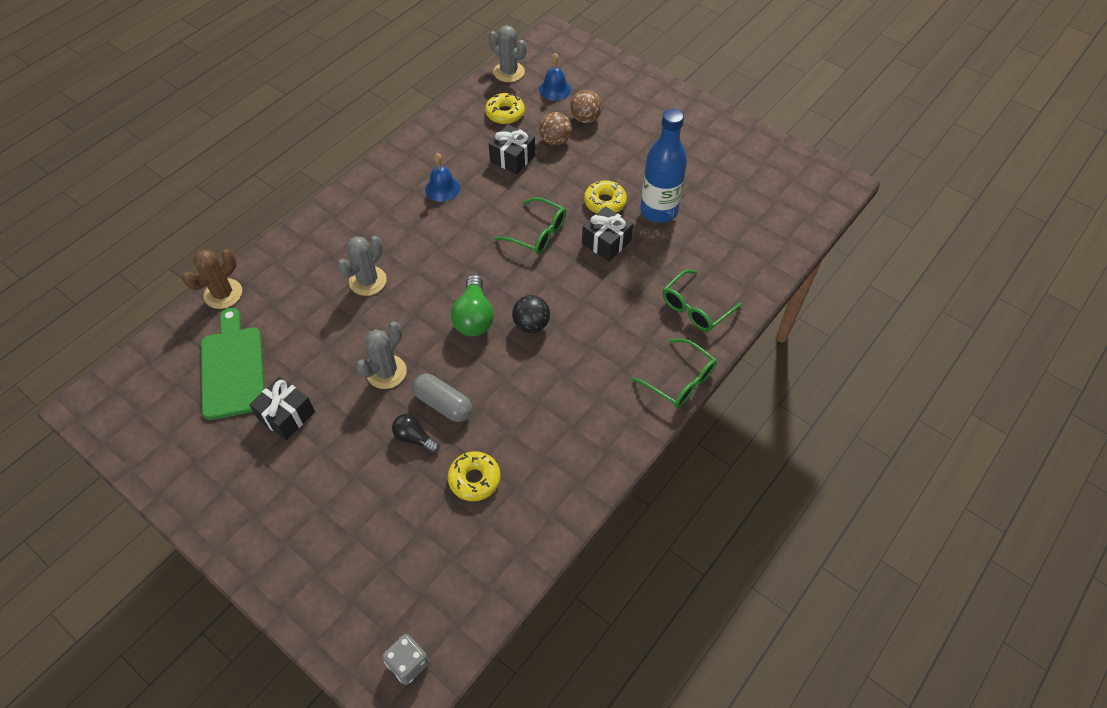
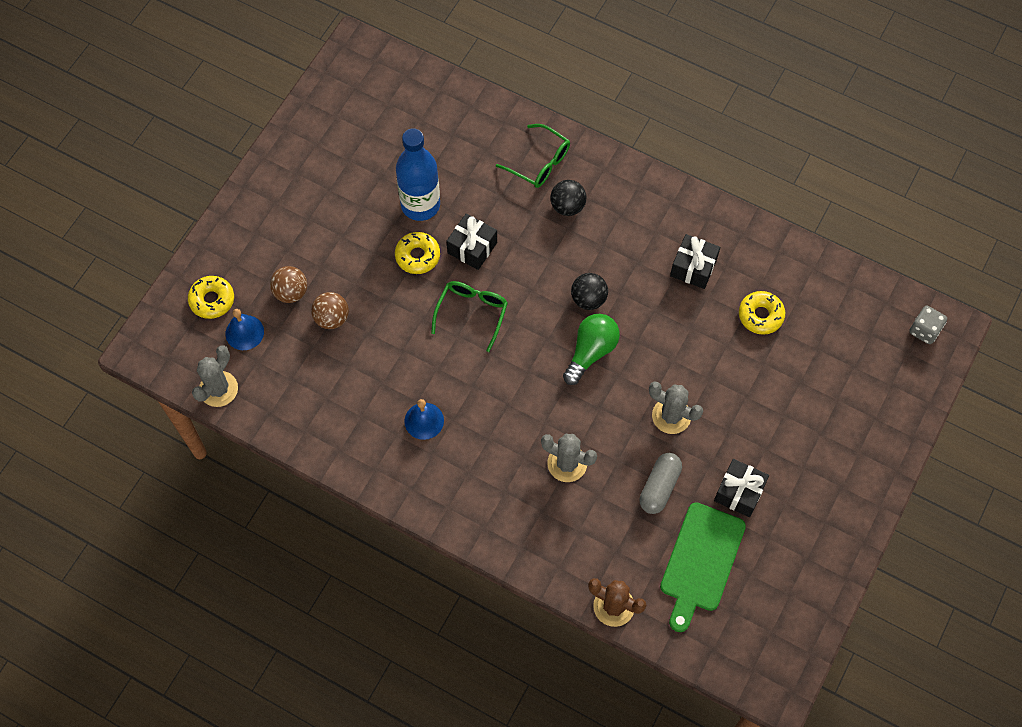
camera: 100 degrees left, 10 degrees up
(233, 368) = (700, 561): green cutting board -> green cutting board turned 45 degrees counterclockwise
(414, 438) = (734, 373): black light bulb -> none
(443, 404) = (693, 357): grey capsule -> grey capsule (659, 487)
(474, 317) = (591, 352): green light bulb -> green light bulb turned 45 degrees counterclockwise
(505, 113) = (293, 379): yellow donut -> yellow donut (212, 300)
(512, 158) = (366, 357): black gift -> black gift (693, 267)
(640, 324) = (567, 206): none -> black ball
(680, 381) = (623, 168): green glasses -> none

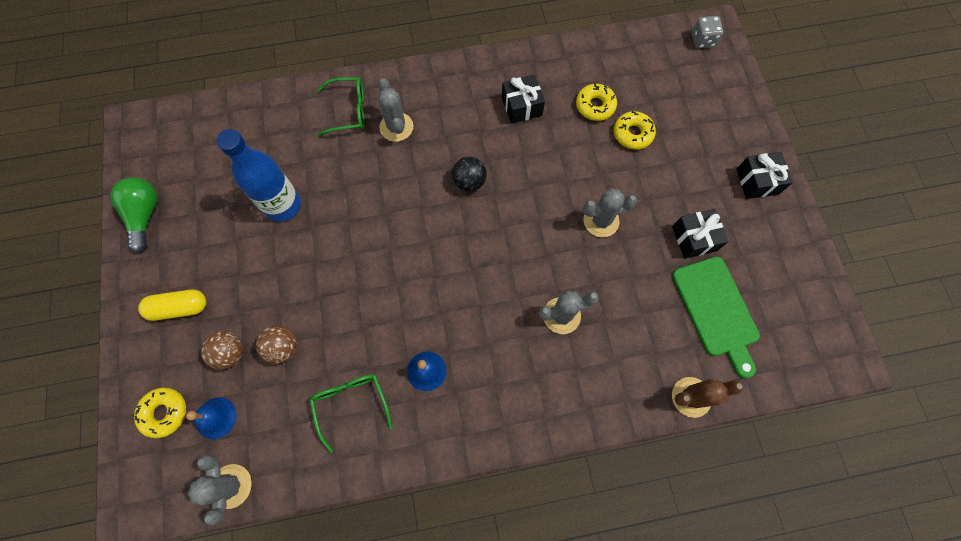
camera: 40 degrees left, 5 degrees up
(280, 229) = (179, 308): none -> yellow capsule
(417, 256) = (313, 245): yellow donut -> yellow donut (632, 134)
(472, 247) = (350, 208): black gift -> black gift (757, 181)
(472, 313) = (392, 257): green glasses -> green glasses (351, 404)
(567, 206) = (396, 127): black ball -> grey cactus
(591, 352) = (505, 218): green light bulb -> green light bulb (145, 215)
(659, 487) = (640, 279): grey capsule -> none

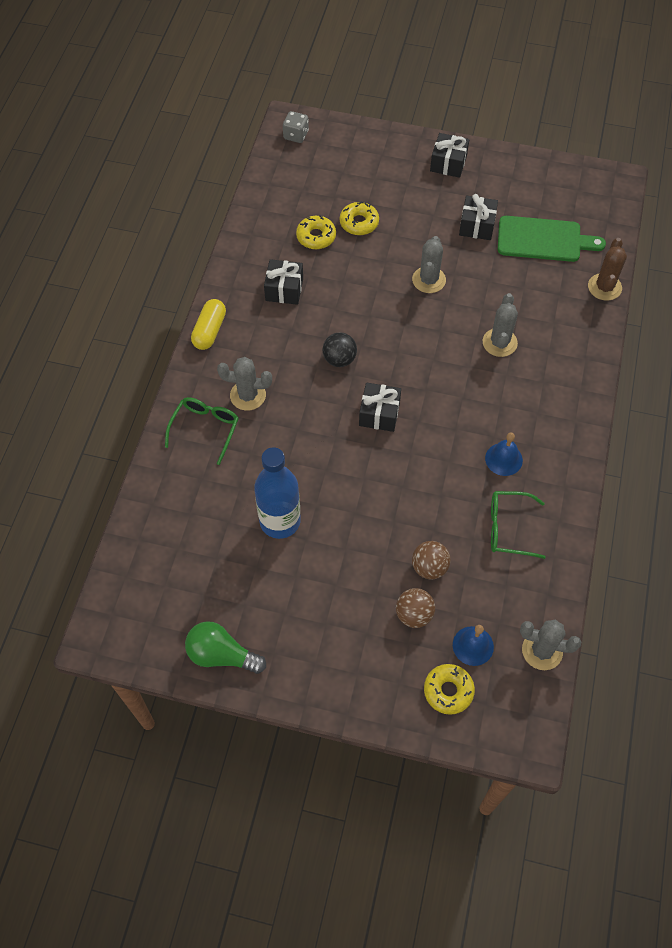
camera: 65 degrees left, 10 degrees down
(179, 308) = (345, 648): yellow capsule -> yellow capsule (209, 331)
(426, 239) = (379, 414): none -> black gift

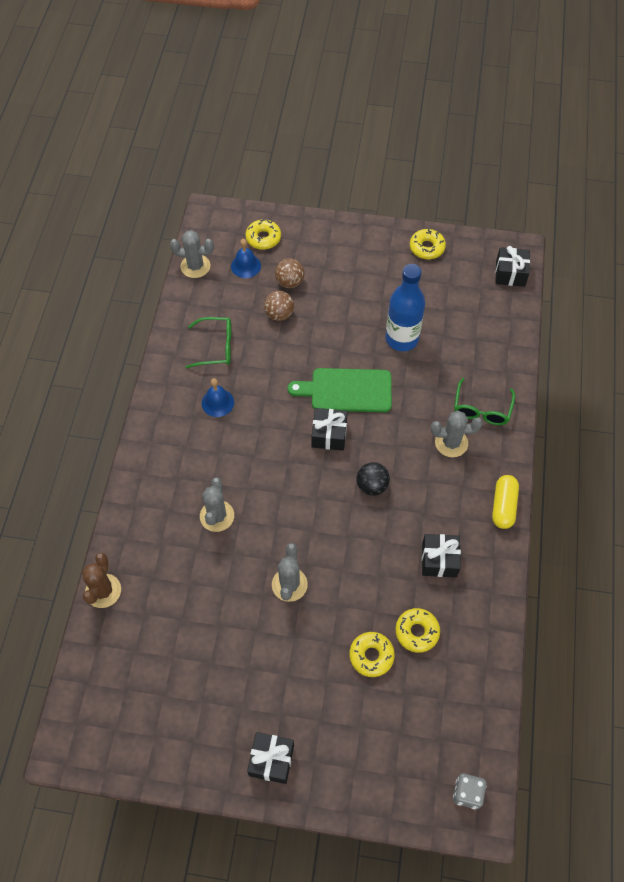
camera: 175 degrees right, 0 degrees up
(221, 655) = (427, 248): green light bulb -> yellow donut
(477, 226) = (237, 663): black gift -> black gift (510, 273)
(543, 240) = (163, 649): green cutting board -> green cutting board (347, 390)

